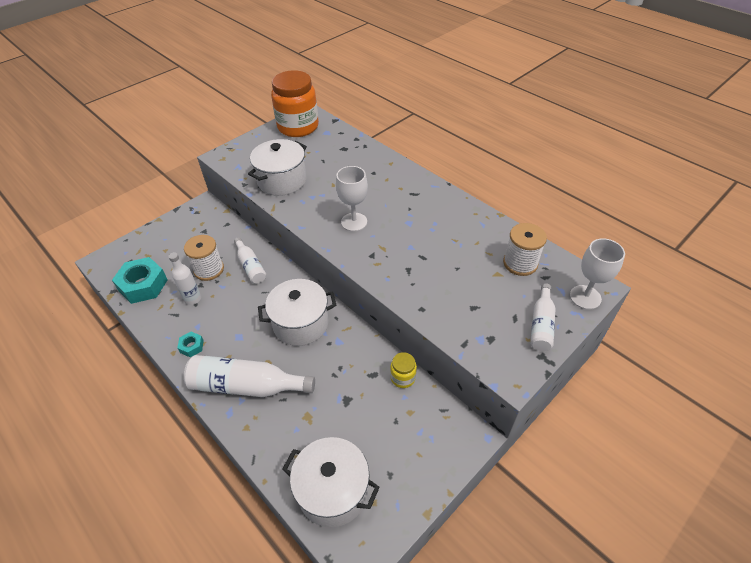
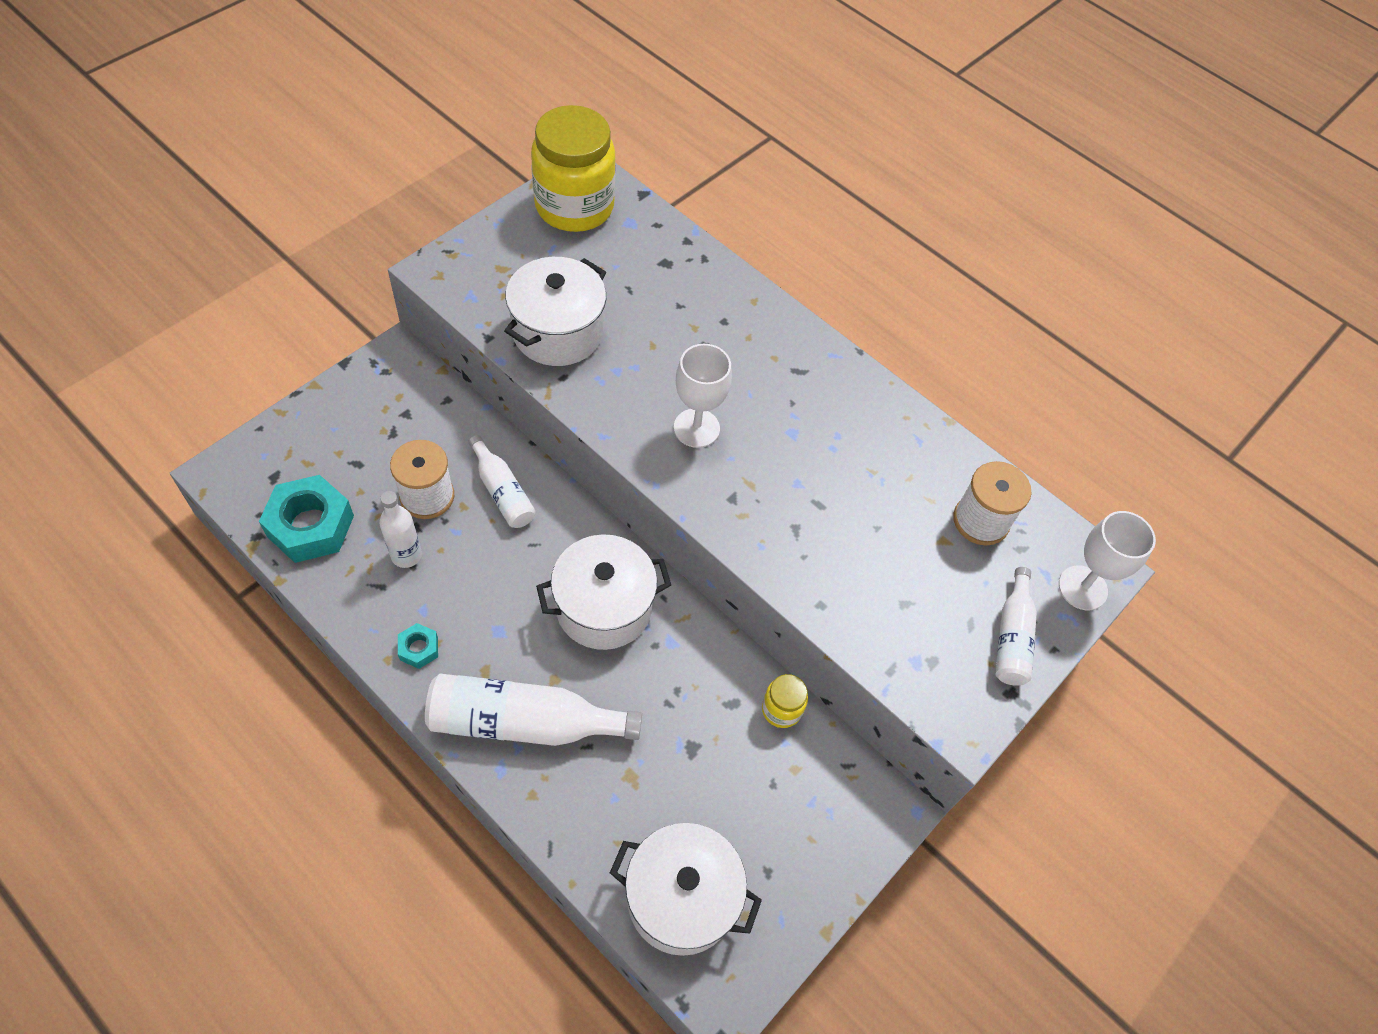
camera: 10 degrees left, 10 degrees up
(298, 127) = (574, 206): orange jar -> yellow jar

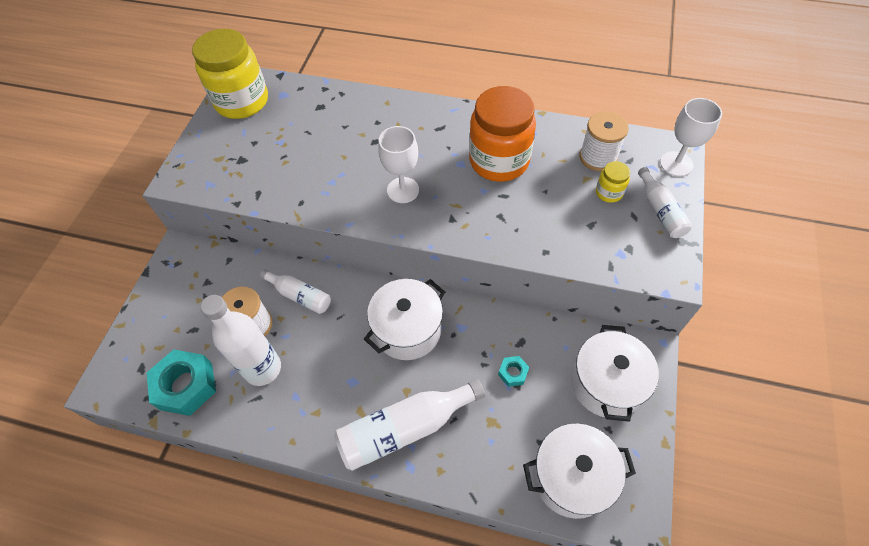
camera: 20 degrees left, 0 degrees up
(406, 555) = (262, 368): white bottle -> white bottle, size x1.71
(419, 648) = (308, 422): turquoise nut -> turquoise nut (513, 373)
(557, 332) = (279, 178): white pot -> white pot (606, 384)
(781, 709) = (550, 329): yellow jar -> yellow jar (609, 192)
(845, 455) = (499, 161): none -> orange jar

